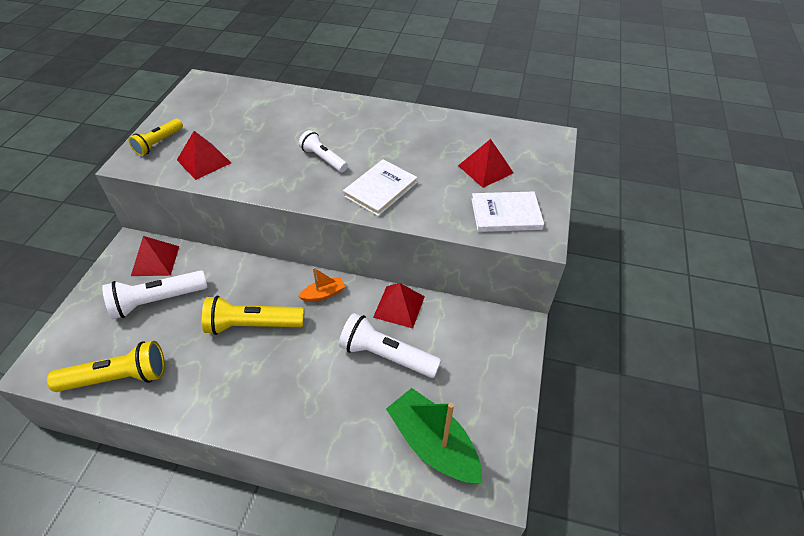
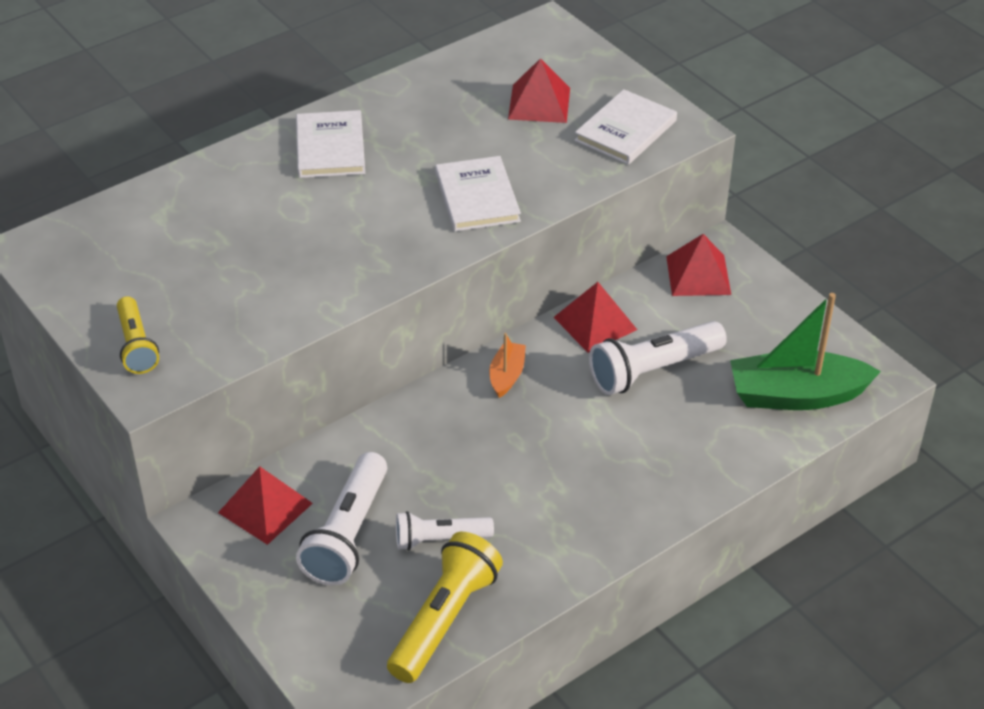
camera: 50 degrees left, 5 degrees down
(204, 161) = (235, 318): red pyramid -> red pyramid (698, 275)
(252, 325) = (489, 460): yellow flashlight -> none
(323, 159) = (364, 214): white flashlight -> white flashlight (440, 540)
(362, 122) = (330, 148): none -> white book

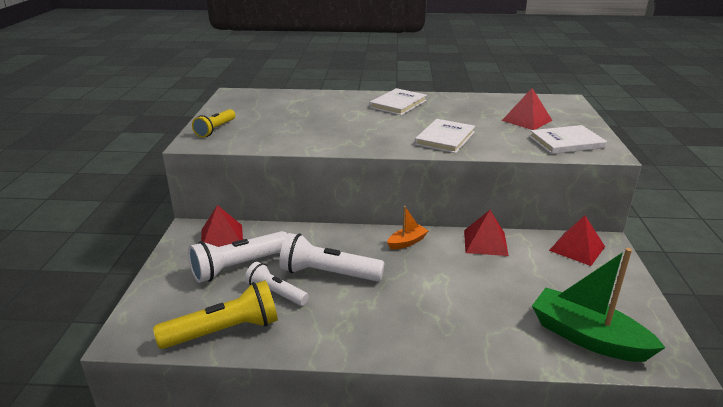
camera: 40 degrees right, 15 degrees down
(653, 370) = (497, 278): white flashlight -> white flashlight (328, 273)

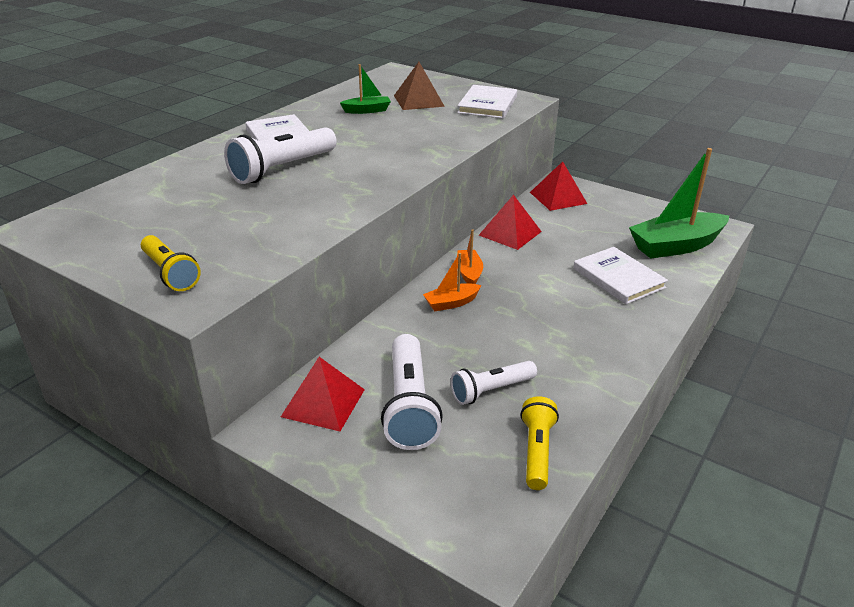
camera: 60 degrees left, 5 degrees up
(224, 331) = (537, 451): yellow flashlight -> yellow flashlight, size x0.63
(328, 273) = (483, 342): white flashlight -> white flashlight (282, 169)
(362, 247) = (451, 303): none -> orange boat
(445, 138) = (410, 146): white book -> white book (618, 278)
(480, 111) = (367, 110): none -> green boat
(526, 120) = (418, 101): red pyramid -> brown pyramid

